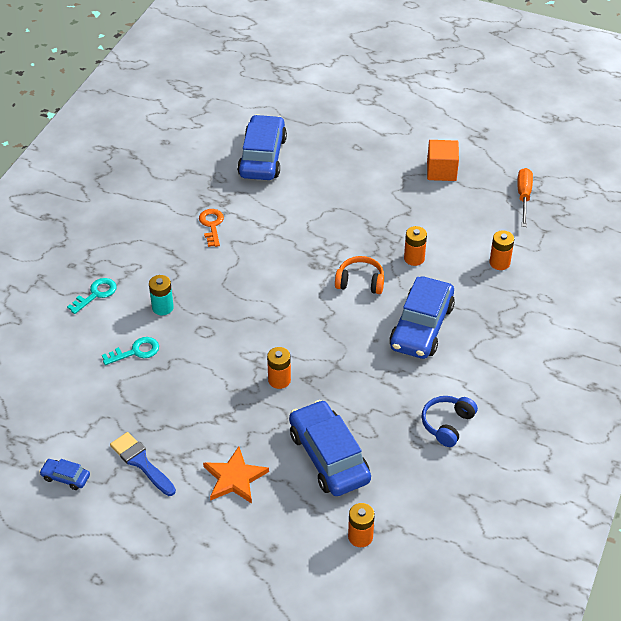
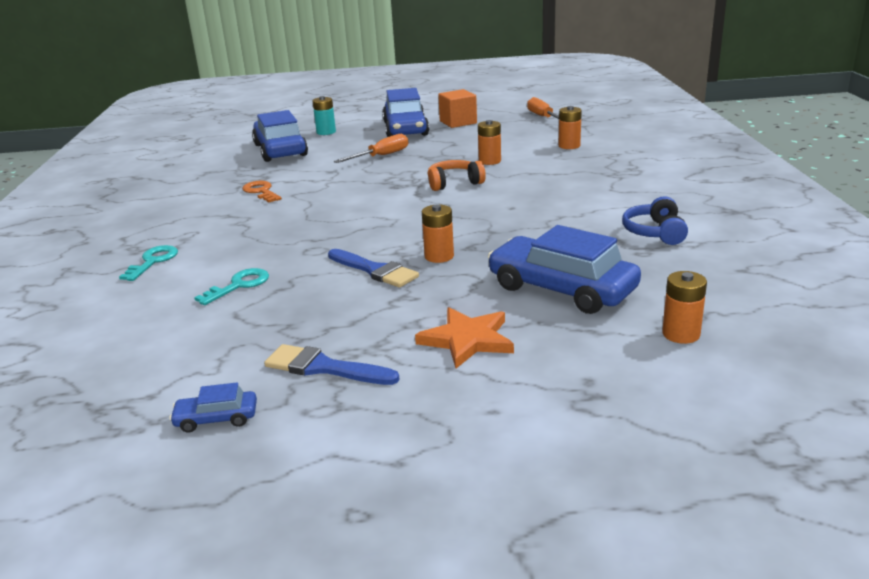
camera: 25 degrees left, 20 degrees down
(162, 307) = (248, 249): turquoise battery -> turquoise battery (326, 132)
(228, 376) = (375, 270): none -> blue brush
(334, 207) = (381, 156): none -> orange screwdriver
(421, 326) = (546, 190): blue car -> blue car (405, 129)

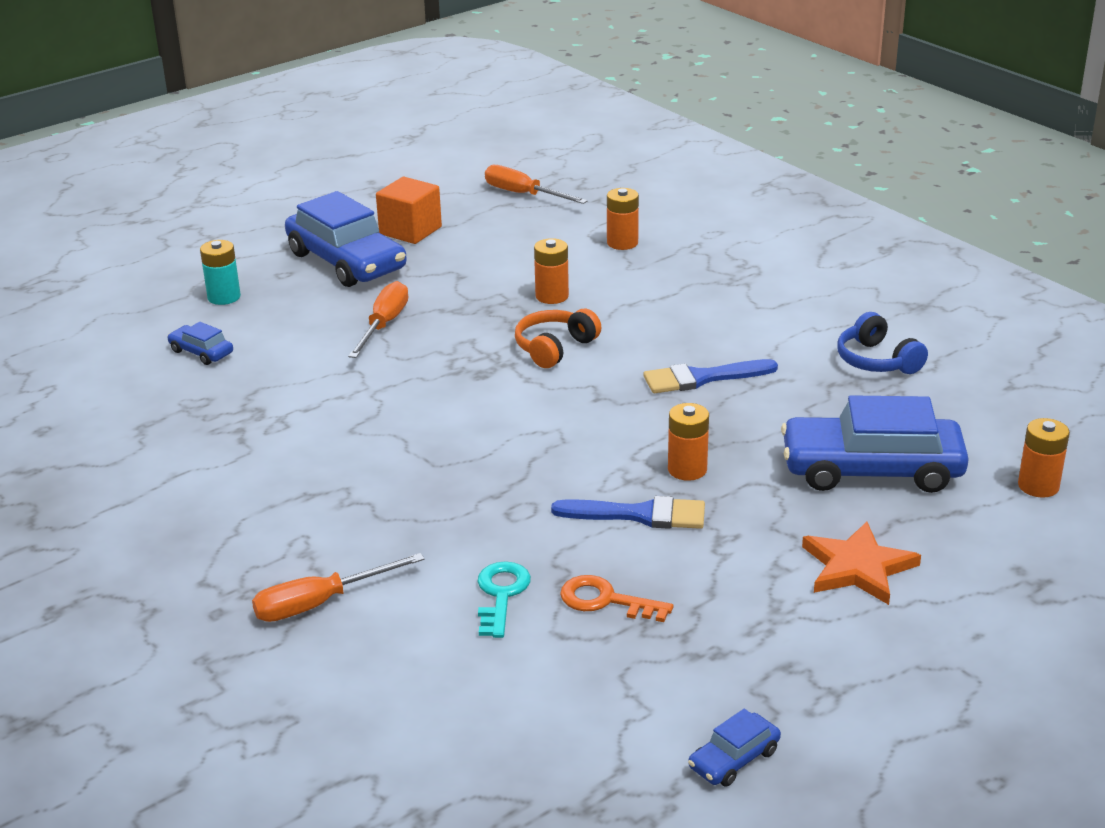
camera: 35 degrees left, 5 degrees up
(153, 261) = (320, 603): turquoise key -> orange screwdriver
(261, 191) = (294, 438): orange key -> orange key (606, 600)
(280, 150) = (201, 352): blue car -> blue car, size x0.44
(324, 367) = (759, 657): blue brush -> blue brush (702, 378)

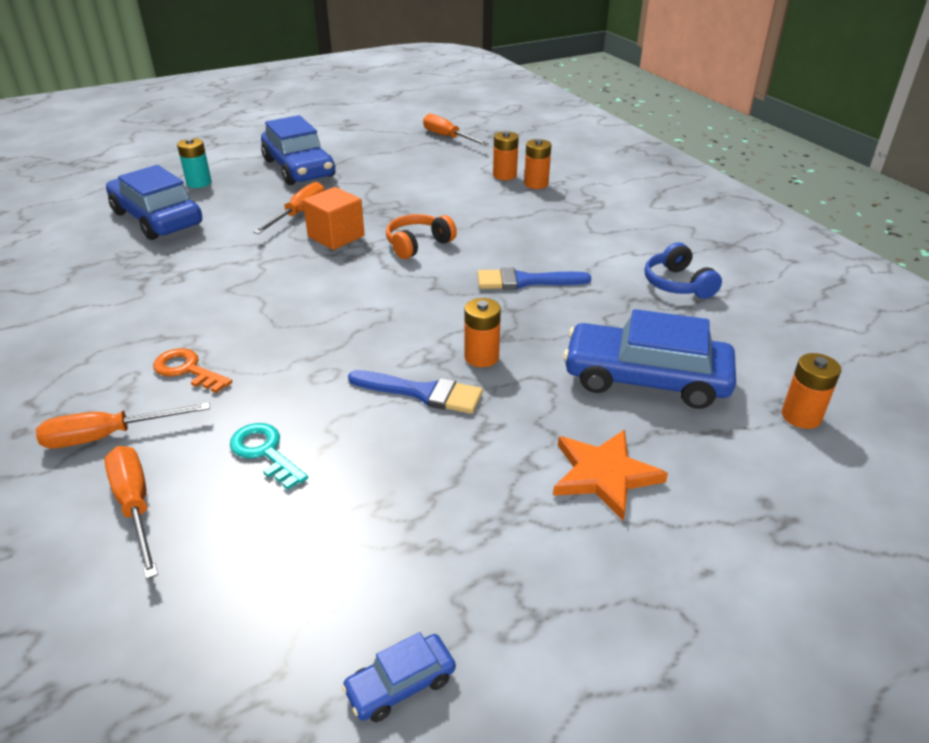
camera: 10 degrees right, 5 degrees up
(201, 352) = (157, 218): blue car -> blue car, size x2.25
(396, 662) = (135, 506): none -> orange screwdriver
(410, 230) = (355, 153): orange cube -> orange cube (336, 236)
(501, 595) = (265, 452): turquoise key -> turquoise key turned 60 degrees counterclockwise
(552, 296) = (434, 207): orange battery -> orange battery (536, 184)
(606, 600) = (355, 473): orange key -> orange key (187, 370)

